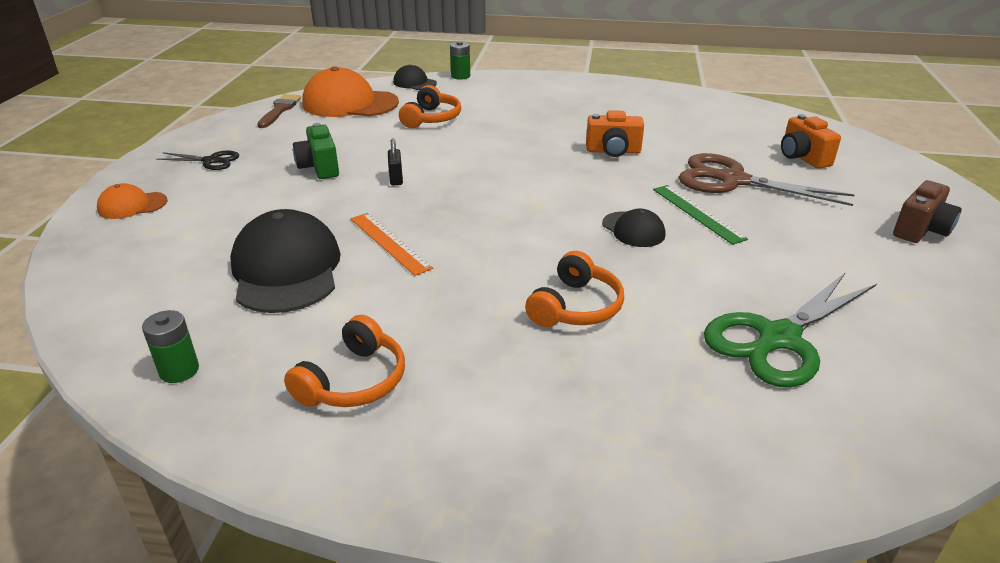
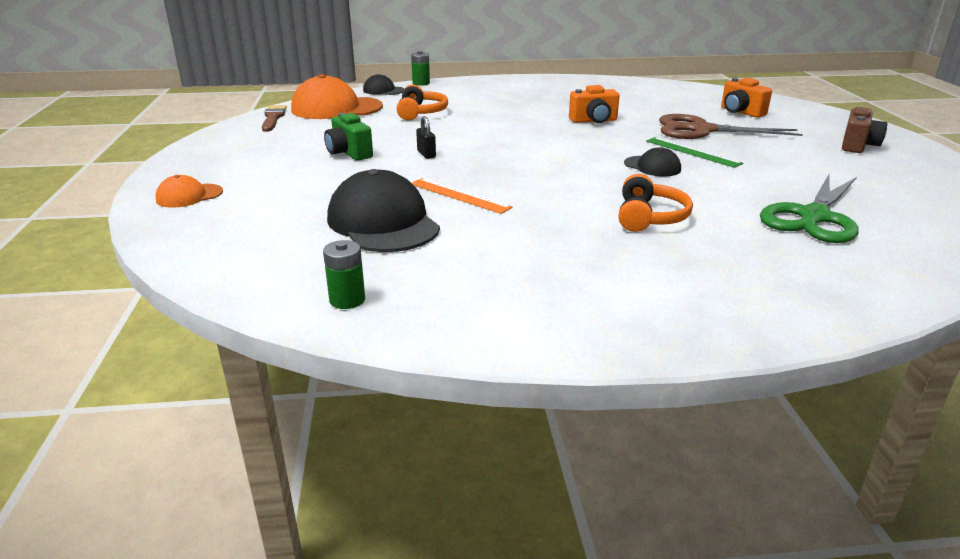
camera: 15 degrees left, 5 degrees down
(211, 161) = (239, 158): black scissors -> none
(354, 381) = (511, 285): orange headphones -> none

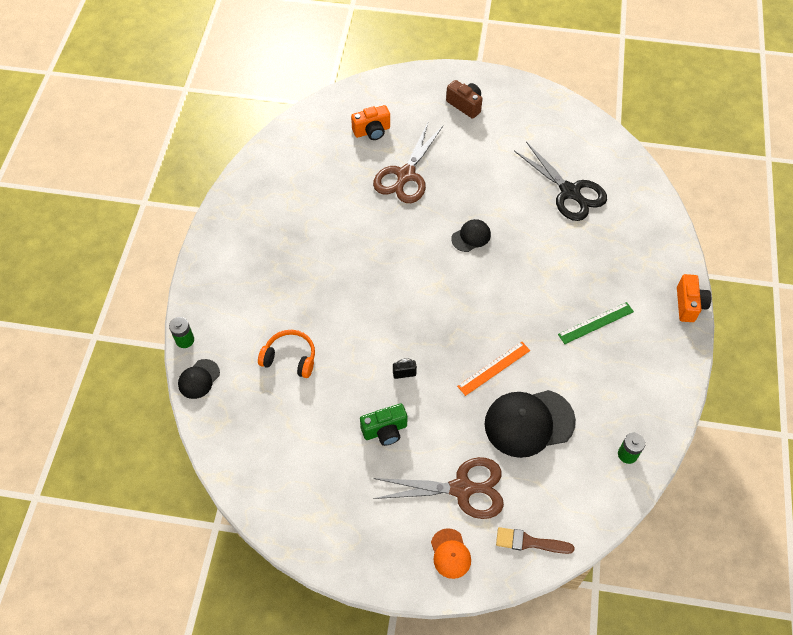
camera: 75 degrees left, 30 degrees up
(273, 118) = (260, 489): brown brush -> brown brush (529, 542)
(277, 194) = (462, 489): none -> brown scissors
(336, 108) = (248, 429): orange cap -> none
(593, 121) = (359, 235): orange camera -> orange camera (689, 305)
(650, 217) = (553, 272): orange headphones -> none
(692, 152) = (450, 201): green ruler -> green ruler (596, 323)
(813, 217) = (569, 192): green scissors -> black scissors

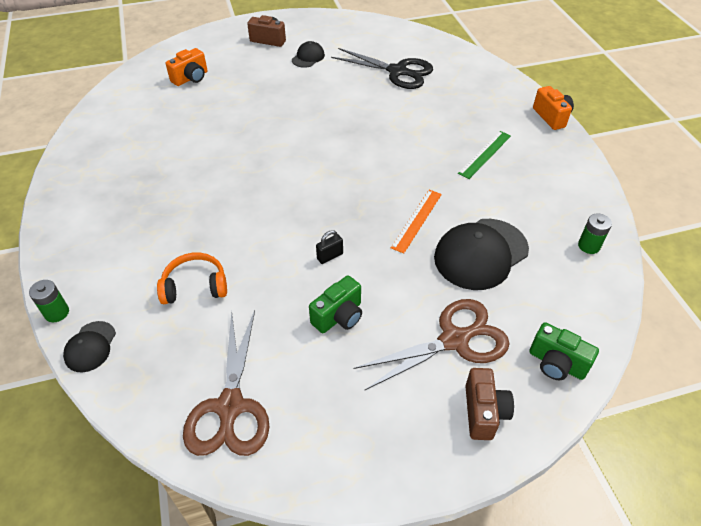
camera: 25 degrees left, 10 degrees down
(406, 175) = (241, 100): brown scissors -> brown scissors (230, 406)
(450, 553) = (483, 412): orange cap -> brown camera
(471, 237) = (330, 126): black cap -> black cap (308, 57)
(529, 542) = (556, 363): brown brush -> green camera

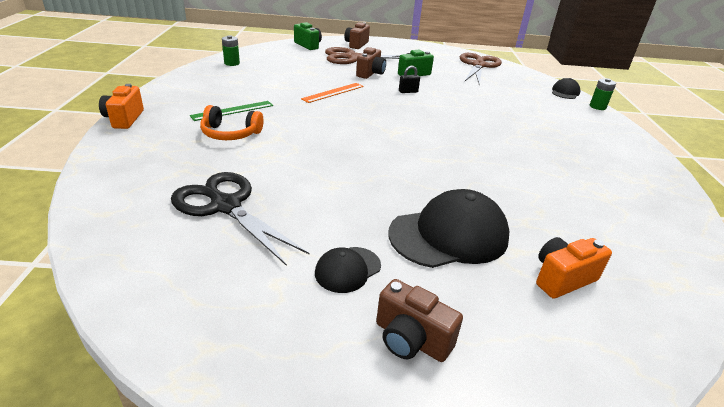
camera: 165 degrees left, 15 degrees down
(195, 286) = (505, 99): orange headphones -> orange headphones (230, 134)
(399, 290) = (370, 73): none -> brown camera
(480, 254) = (305, 74): black cap -> black cap (449, 235)

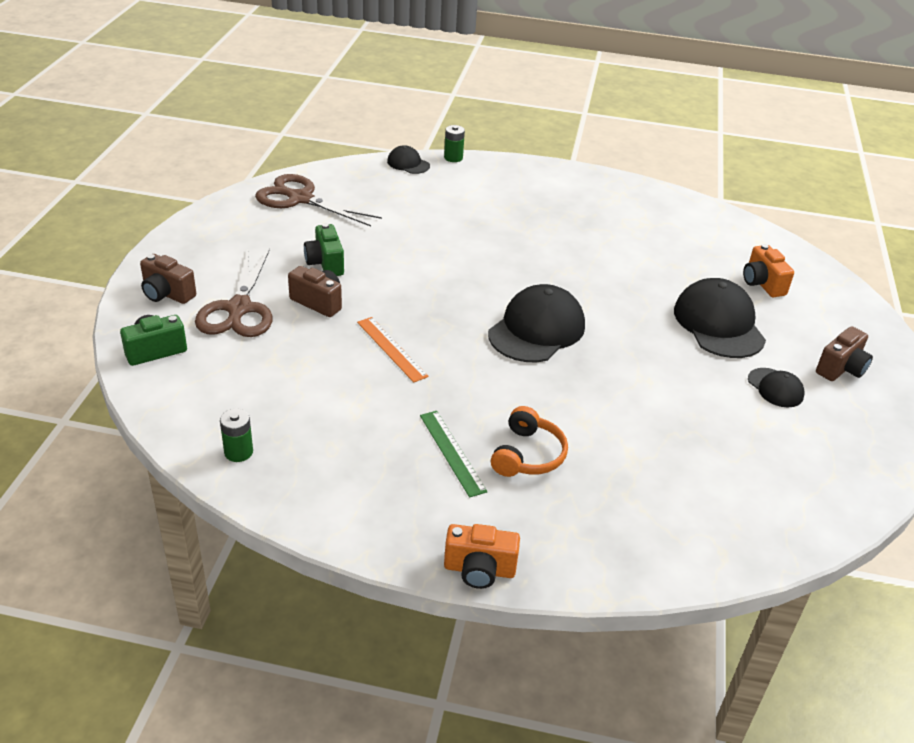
camera: 80 degrees left, 5 degrees up
(226, 206) = (695, 459): black scissors -> none
(381, 138) = (537, 330): none -> black cap
(408, 91) = (394, 281): black padlock -> none

